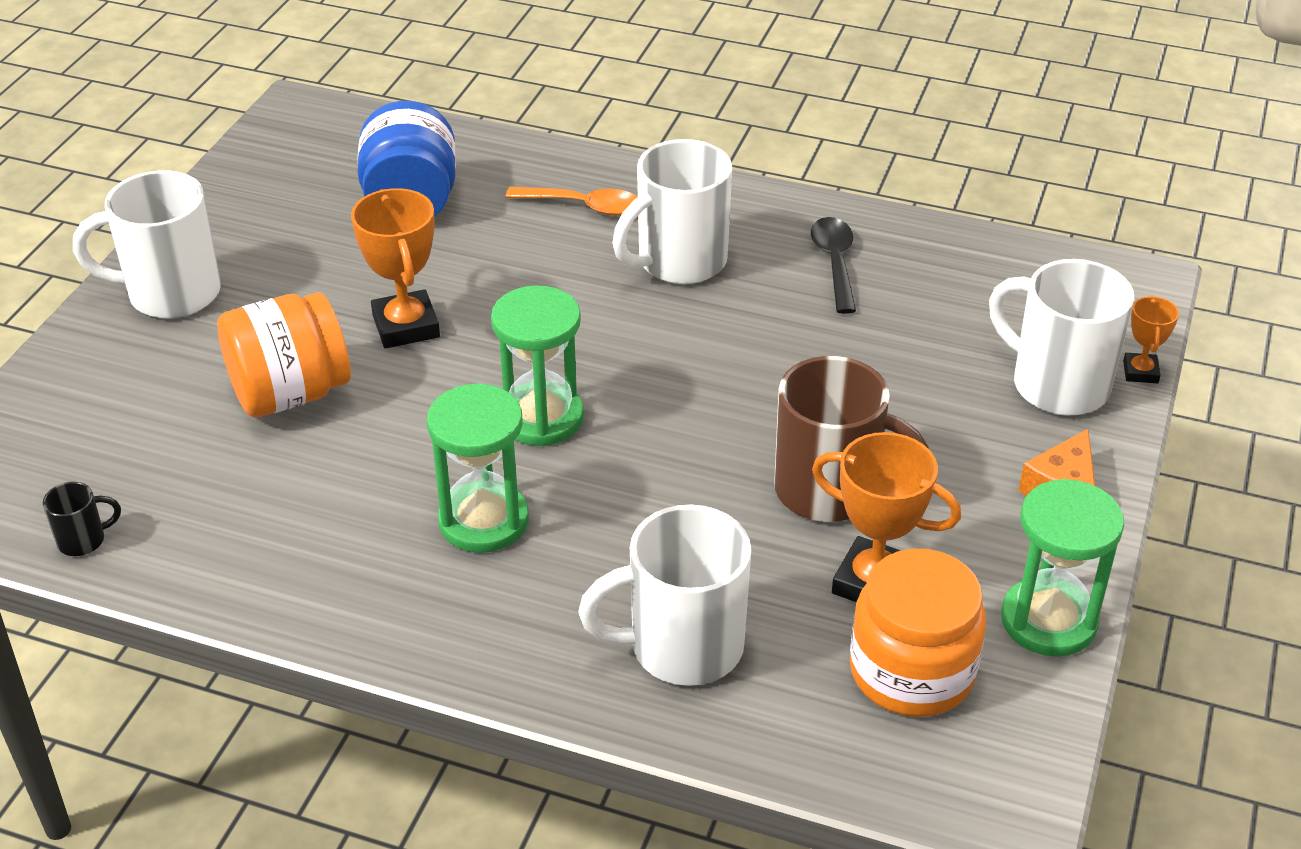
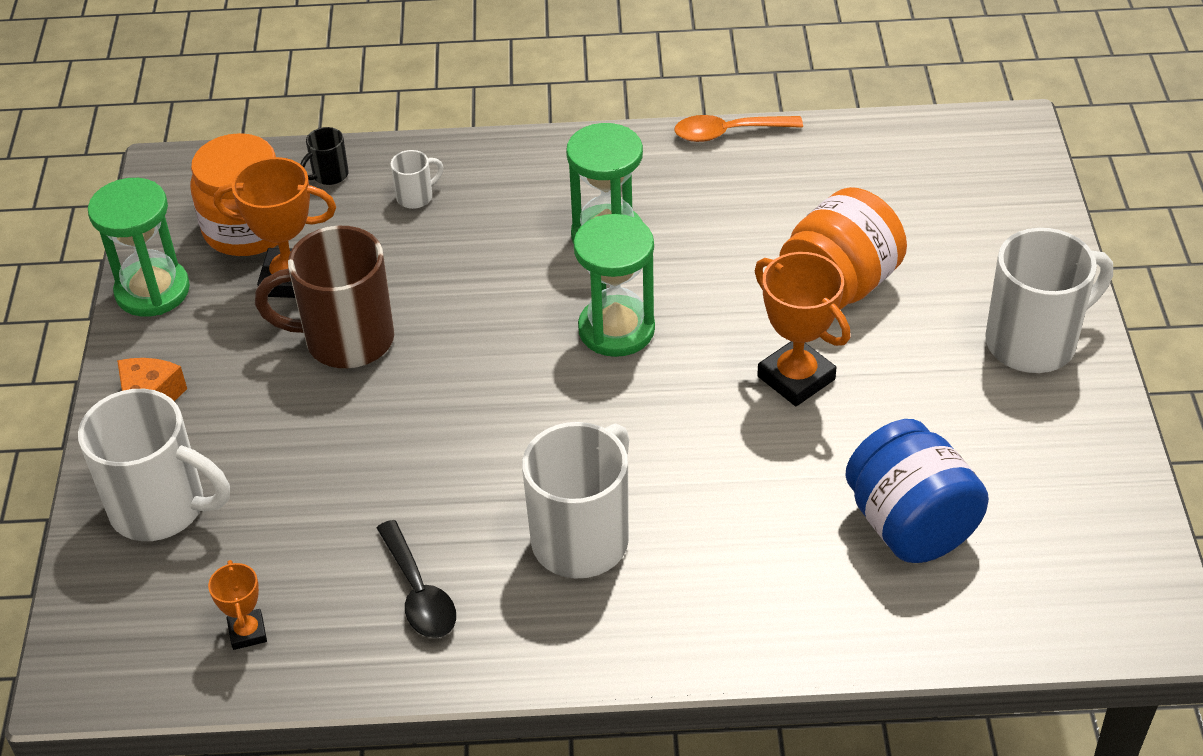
camera: 160 degrees right, 5 degrees up
(83, 540) = (881, 139): black mug -> black mug (329, 175)
(583, 206) = (725, 583): orange spoon -> orange spoon (728, 133)
(681, 647) = (416, 197): white mug -> white mug, size x0.44
(1140, 372) = (78, 550): orange trophy -> orange trophy (247, 632)

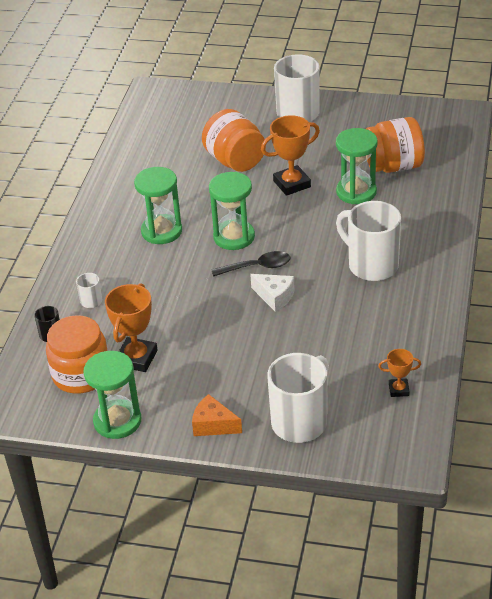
camera: 75 degrees left, 5 degrees down
(345, 340) = (198, 338): brown mug -> none
(419, 592) = (389, 324): black spoon -> black spoon (257, 267)
(466, 416) = (275, 297): none -> white cheese
(728, 133) = (102, 178): orange spoon -> none
(802, 478) = (356, 192): none -> green hourglass
(910, 525) = (393, 166): blue jar -> orange jar

